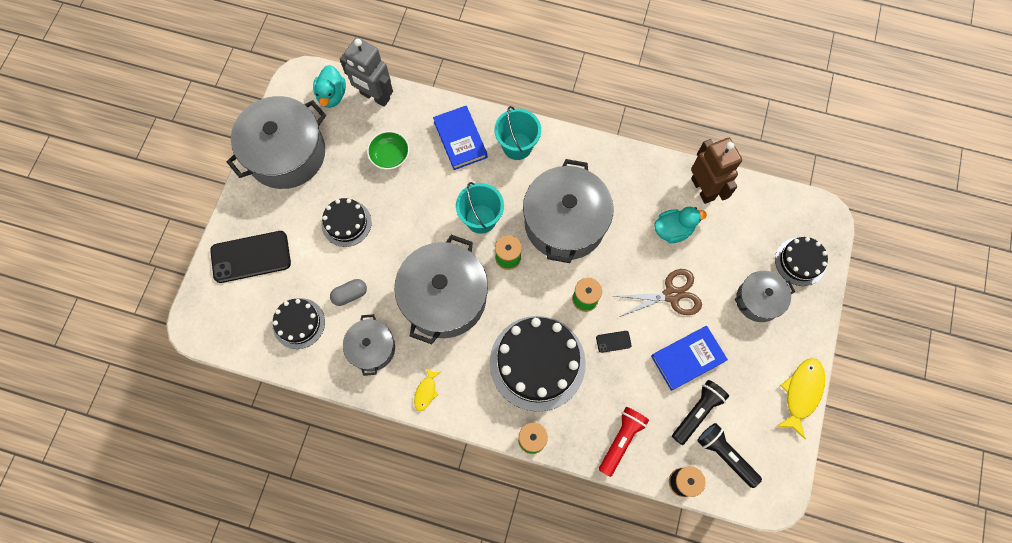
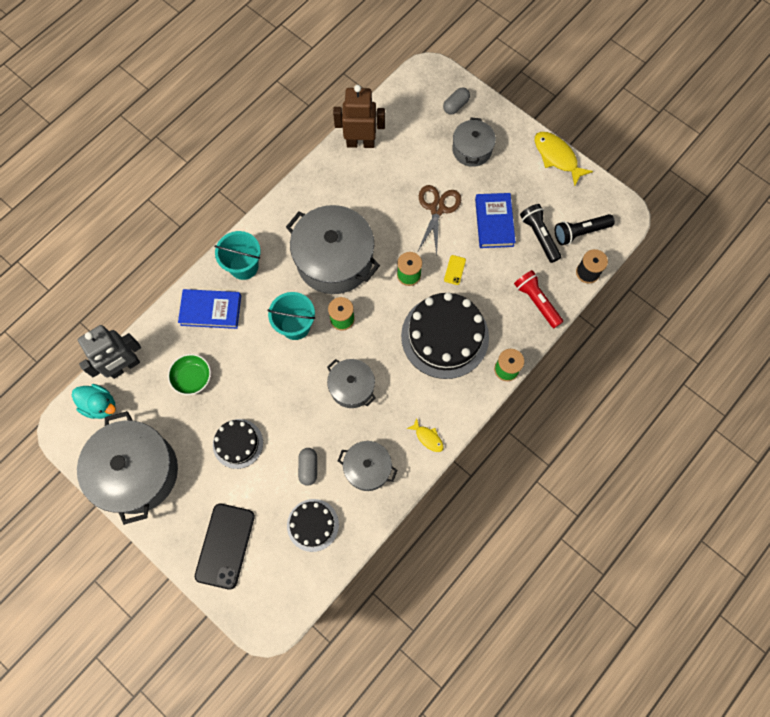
camera: 65 degrees left, 0 degrees up
(444, 297) = (352, 387): grey pot -> grey pot, size x0.55
(613, 341) = (454, 270): black phone -> yellow phone
(673, 230) = (384, 181): turquoise duck -> none
(800, 261) = (455, 105): black cake -> grey capsule

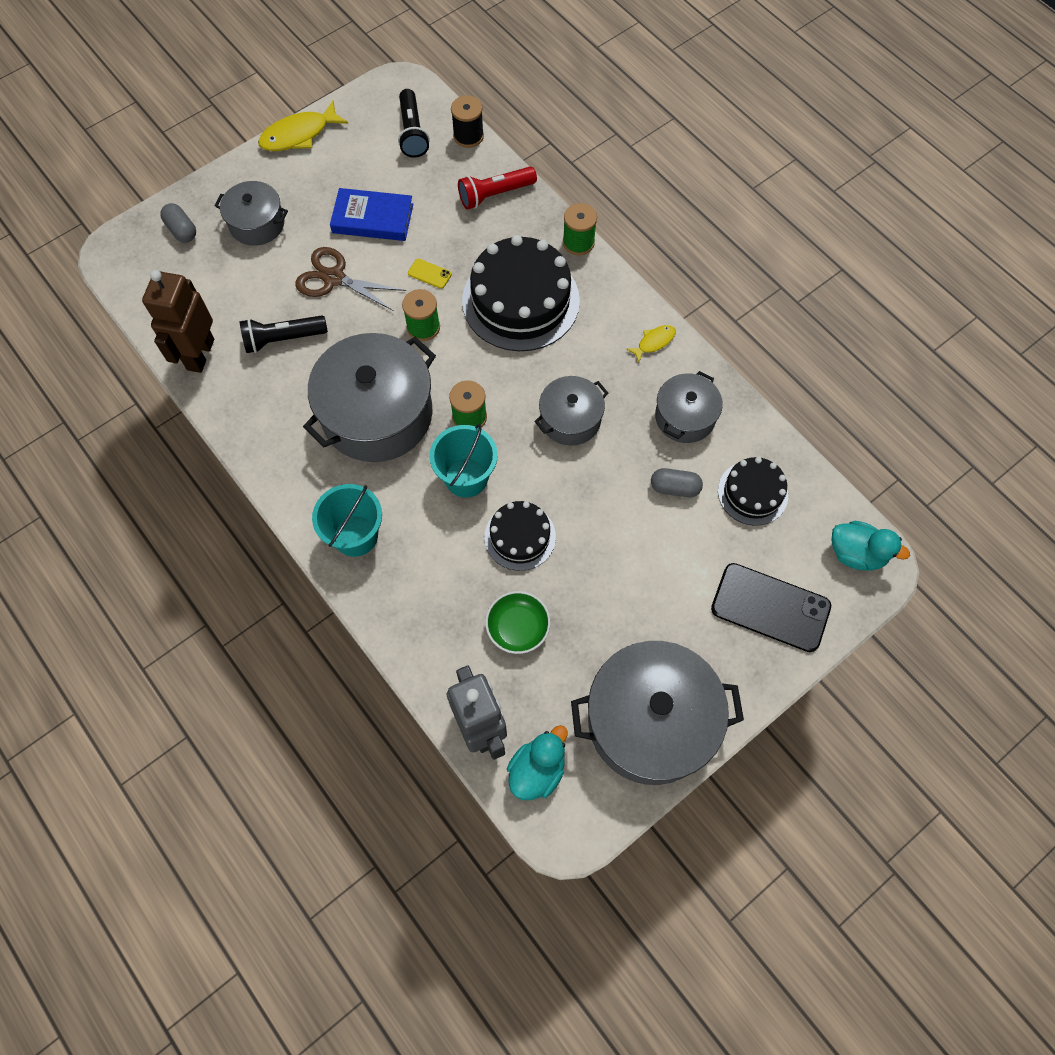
camera: 80 degrees left, 5 degrees down
(211, 310) = (416, 590): blue book -> none
(238, 443) = (628, 574): black cake -> black cake (520, 537)
(274, 607) = (856, 553): none -> turquoise duck
(539, 236) = (406, 175): black flashlight -> black flashlight (283, 339)

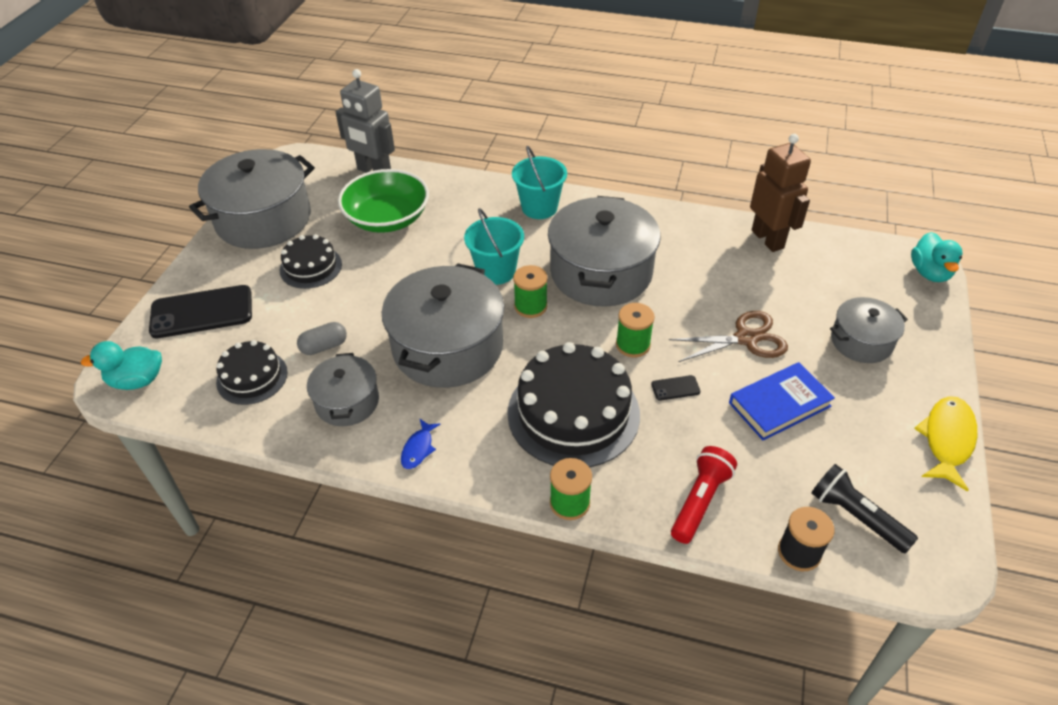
camera: 145 degrees right, 20 degrees down
(182, 230) = (905, 303): grey capsule -> none
(283, 339) = (726, 278): black flashlight -> none
(429, 274) = (675, 388): yellow phone -> black phone
(518, 627) = (387, 218): green bowl -> green bowl, size x1.76
(520, 537) = (425, 260): black cake -> black cake (311, 267)
(537, 770) = (324, 171): turquoise duck -> turquoise duck (929, 273)
(570, 419) = (447, 347): grey pot -> grey pot, size x1.83
(654, 342) = (418, 448): yellow fish -> blue fish

